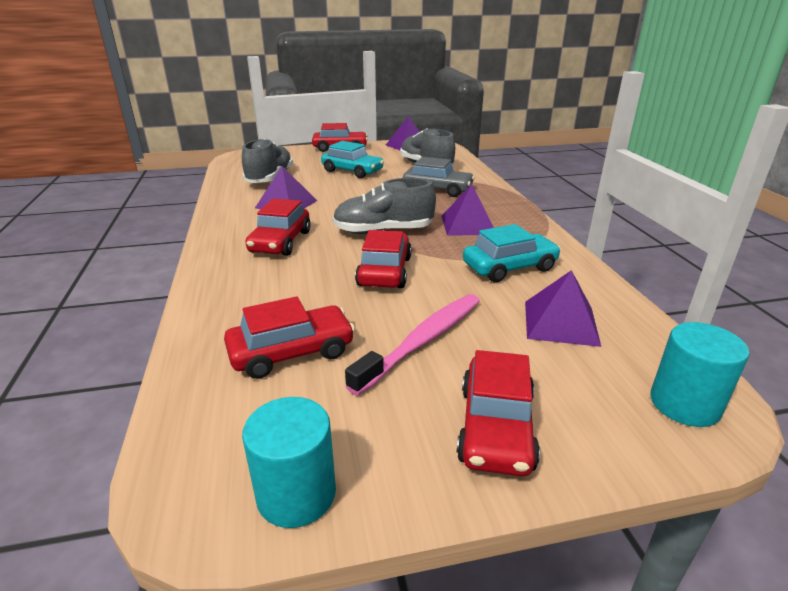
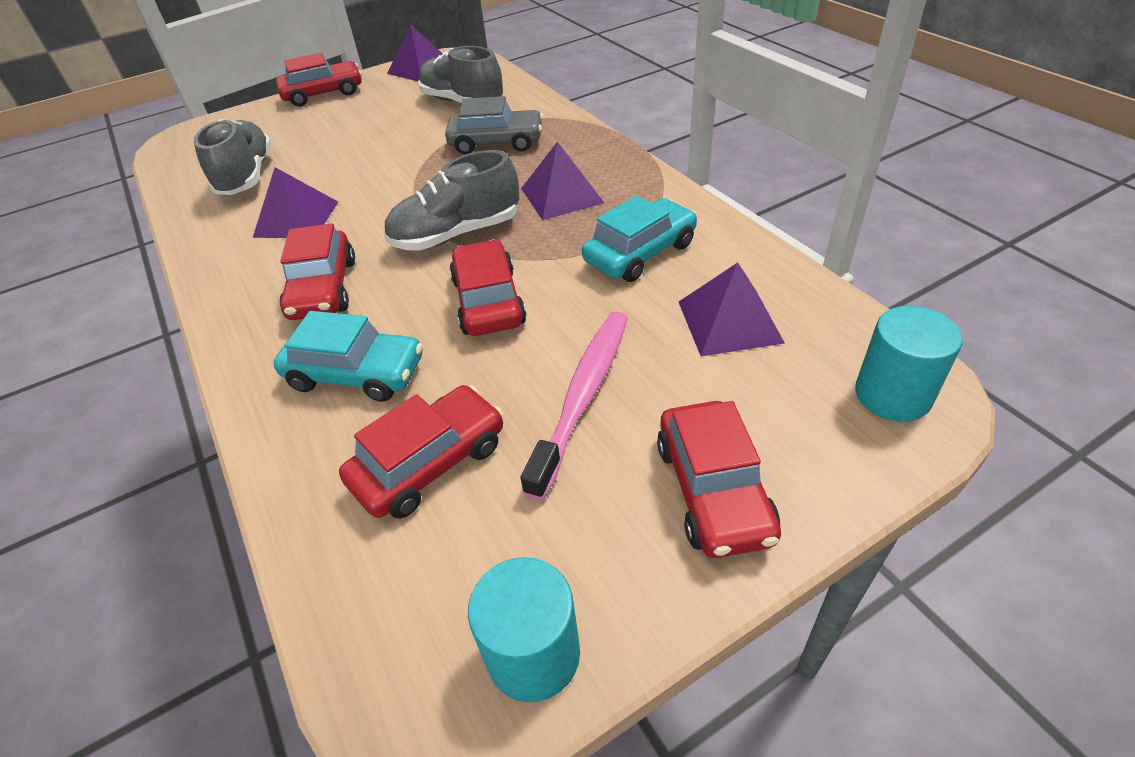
camera: 15 degrees left, 15 degrees up
(352, 171) = (363, 135): turquoise car -> turquoise car (356, 373)

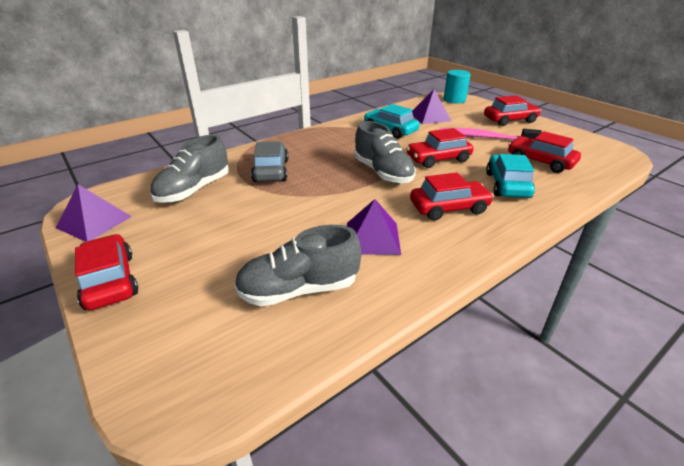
camera: 100 degrees left, 10 degrees down
(533, 654) = (587, 140): turquoise cylinder -> none
(562, 195) = (340, 148): purple pyramid -> none

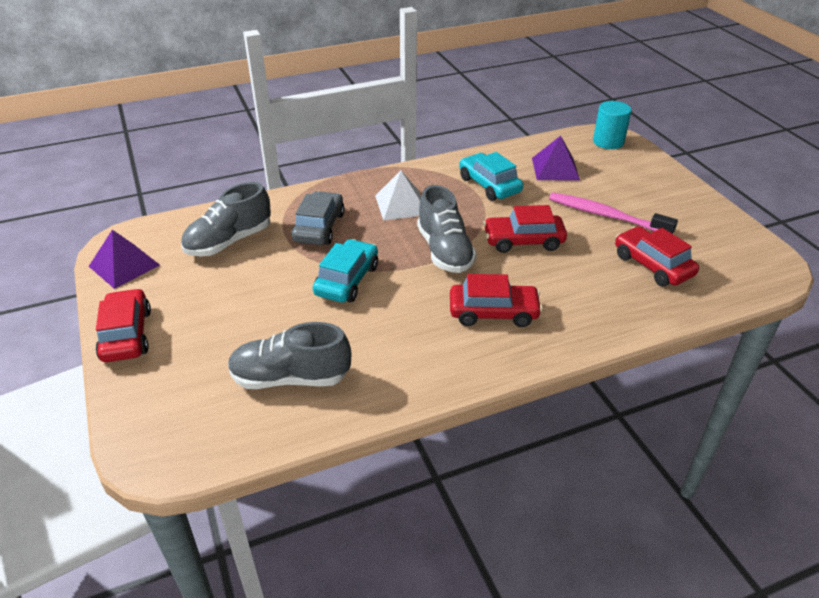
camera: 15 degrees right, 5 degrees up
(331, 148) = (401, 204): none -> white pyramid
(372, 238) = (389, 335): purple pyramid -> none
(507, 185) = (584, 293): turquoise car -> turquoise car (347, 280)
(510, 120) = (662, 190): red car -> none

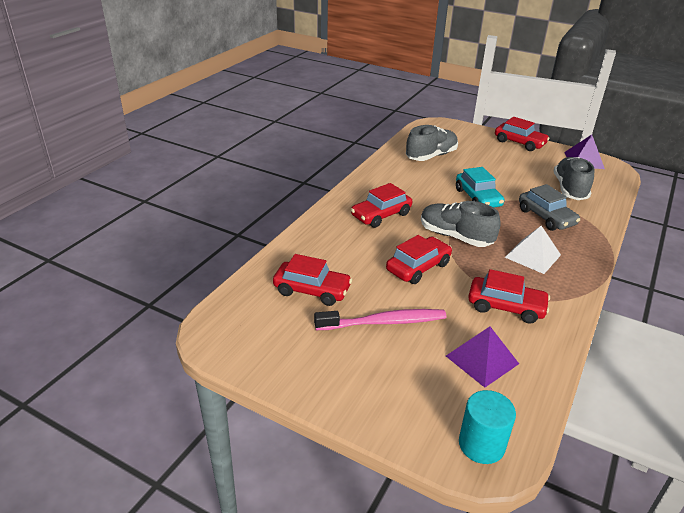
camera: 140 degrees right, 5 degrees down
(489, 185) = (506, 307): turquoise car -> red car

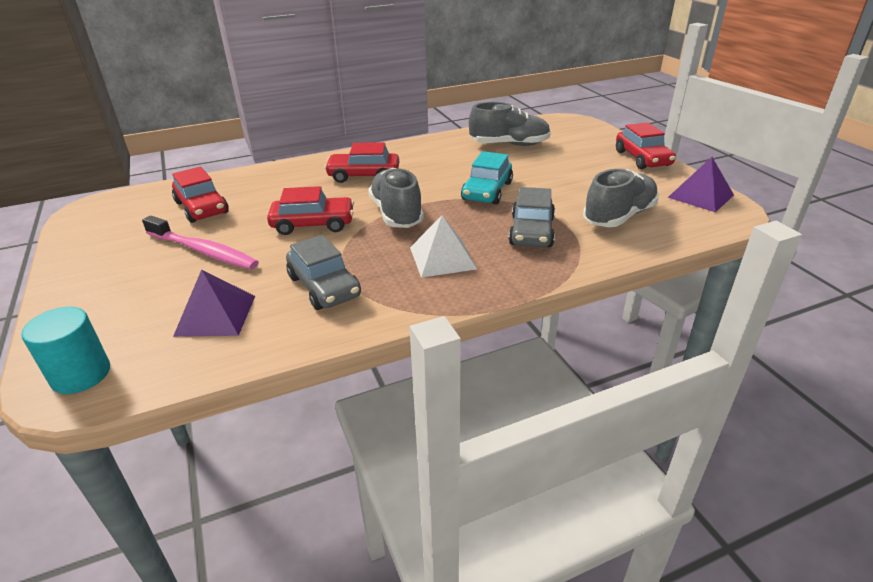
camera: 40 degrees right, 0 degrees up
(506, 307) = (324, 286): red car -> grey car

